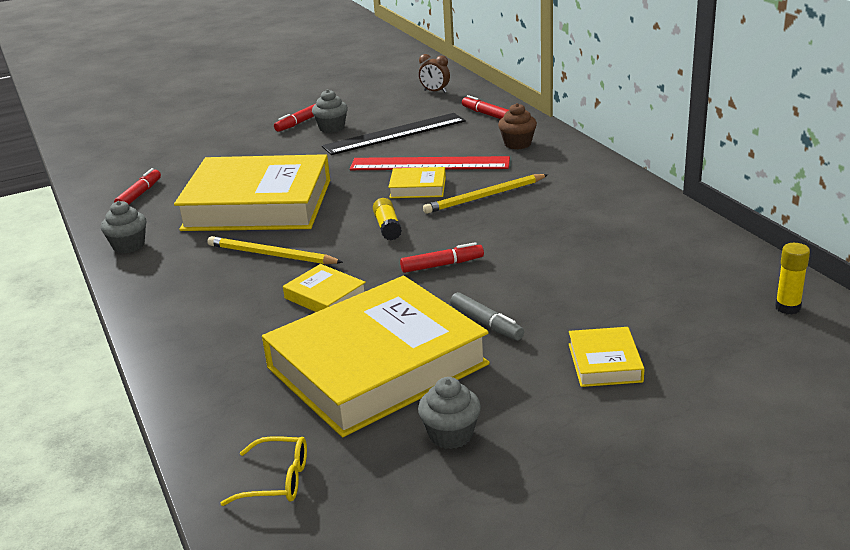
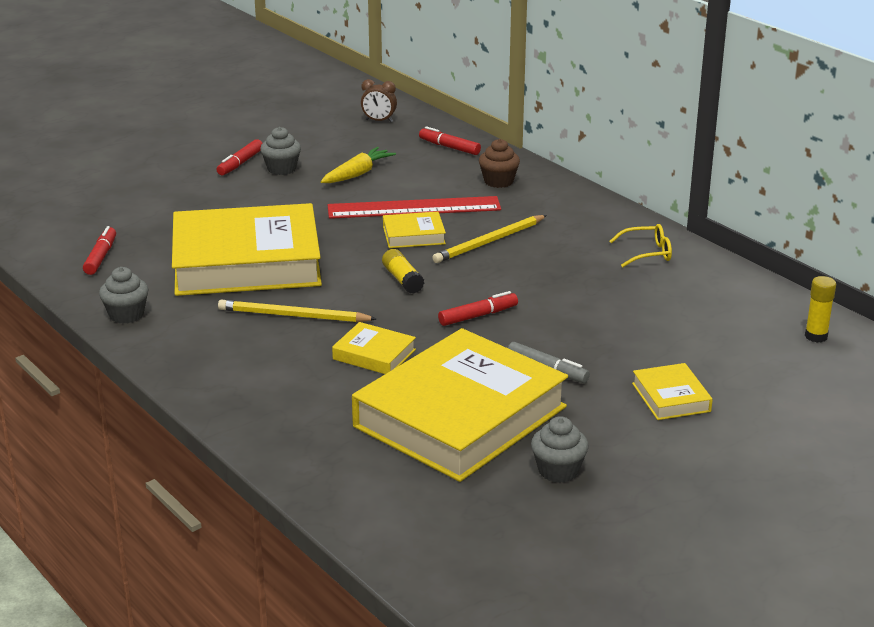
camera: 15 degrees left, 0 degrees up
(277, 480) = (418, 523): yellow glasses -> yellow glasses (647, 253)
(394, 134) = (358, 174): black ruler -> yellow carrot

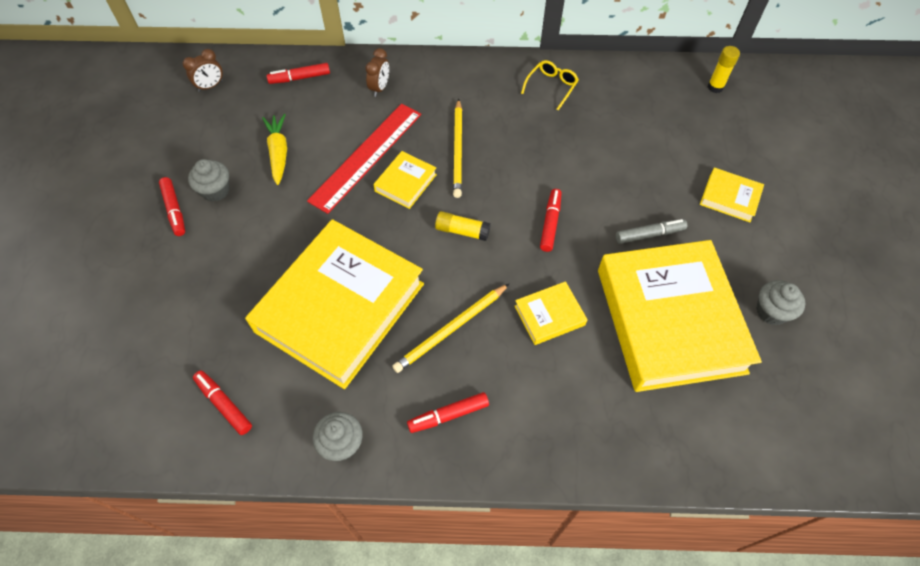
camera: 50 degrees left, 30 degrees up
(209, 348) = (448, 415): none -> red marker
(498, 181) = (380, 88): brown cupcake -> brown clock

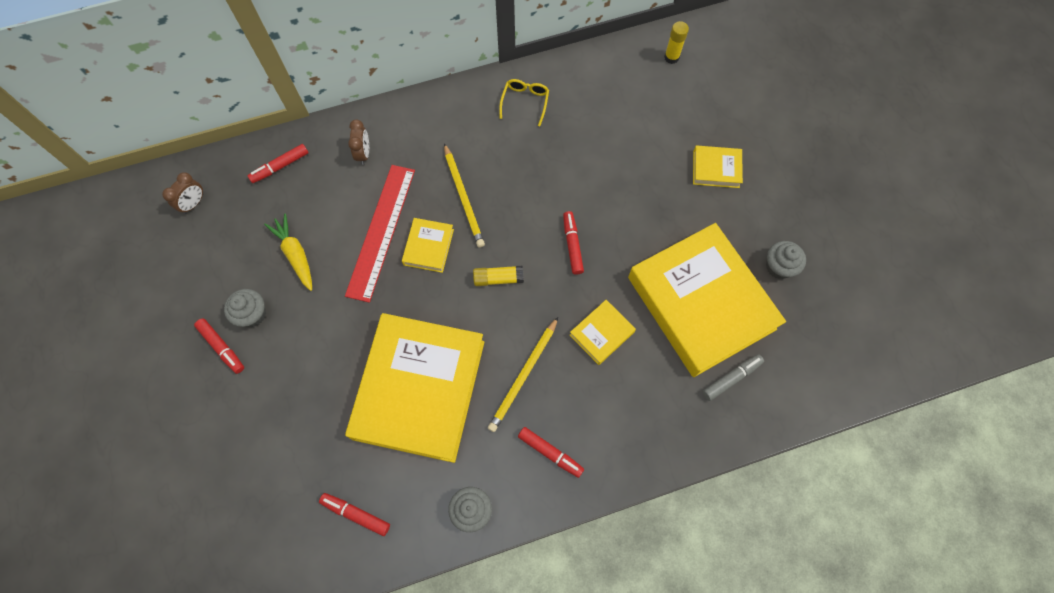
camera: 20 degrees left, 10 degrees up
(448, 415) = (550, 453): red marker -> red marker turned 105 degrees counterclockwise
(649, 234) = (660, 228): grey marker -> grey marker (731, 378)

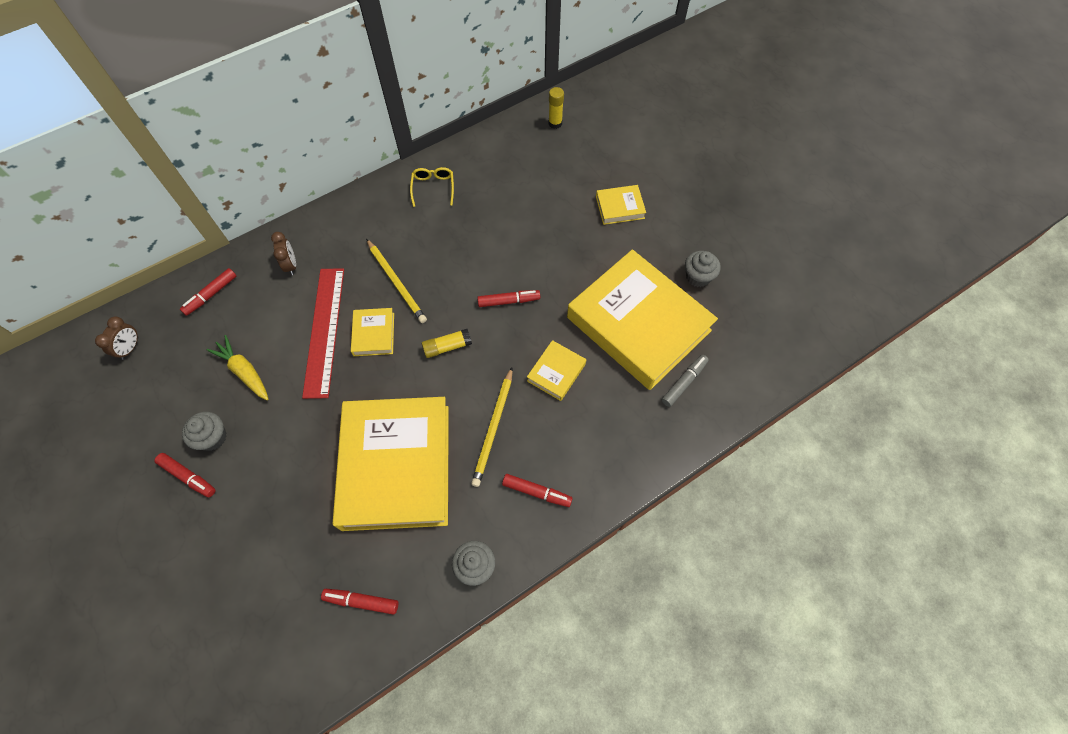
camera: 15 degrees left, 5 degrees down
(572, 245) = (508, 301): red marker -> red marker turned 105 degrees clockwise

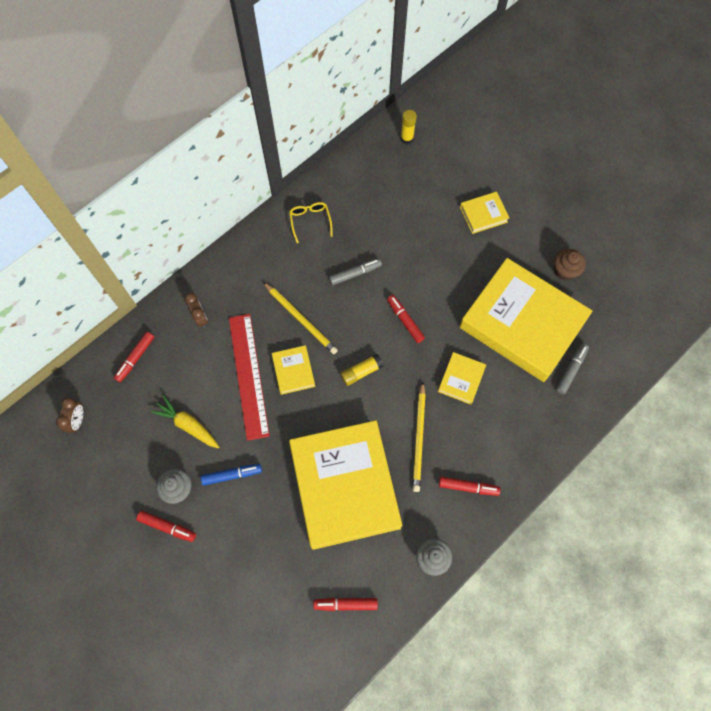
camera: 10 degrees left, 5 degrees up
(275, 432) = (232, 475): none -> blue marker
(467, 246) = (355, 273): none -> grey marker
(508, 301) = (405, 320): red marker -> red marker turned 105 degrees counterclockwise
(698, 277) = (565, 271): grey cupcake -> brown cupcake

